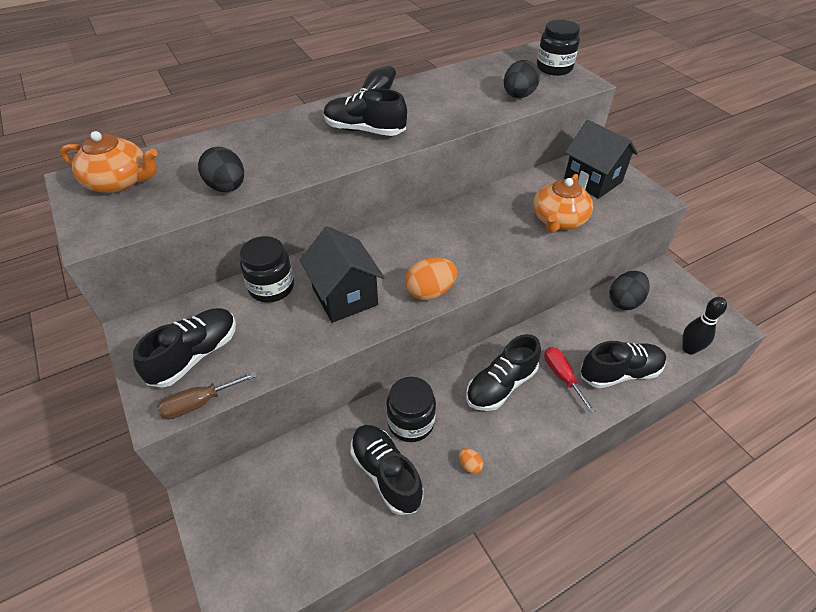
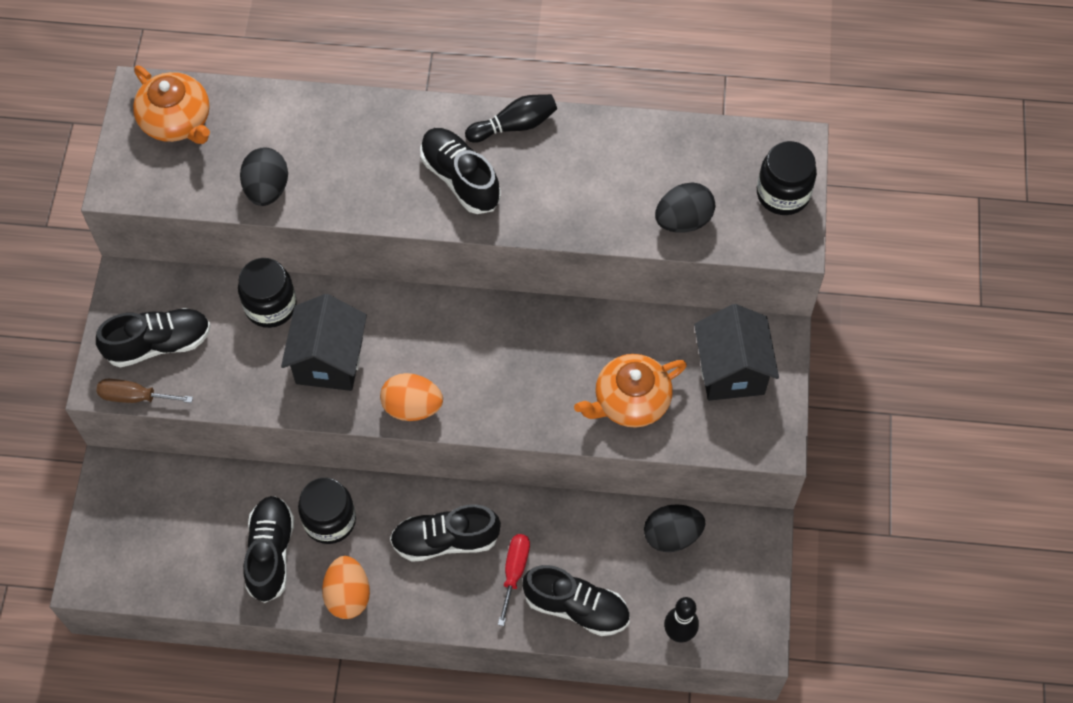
camera: 35 degrees right, 15 degrees up
(469, 465) = (348, 595): orange egg -> orange egg, size x2.09

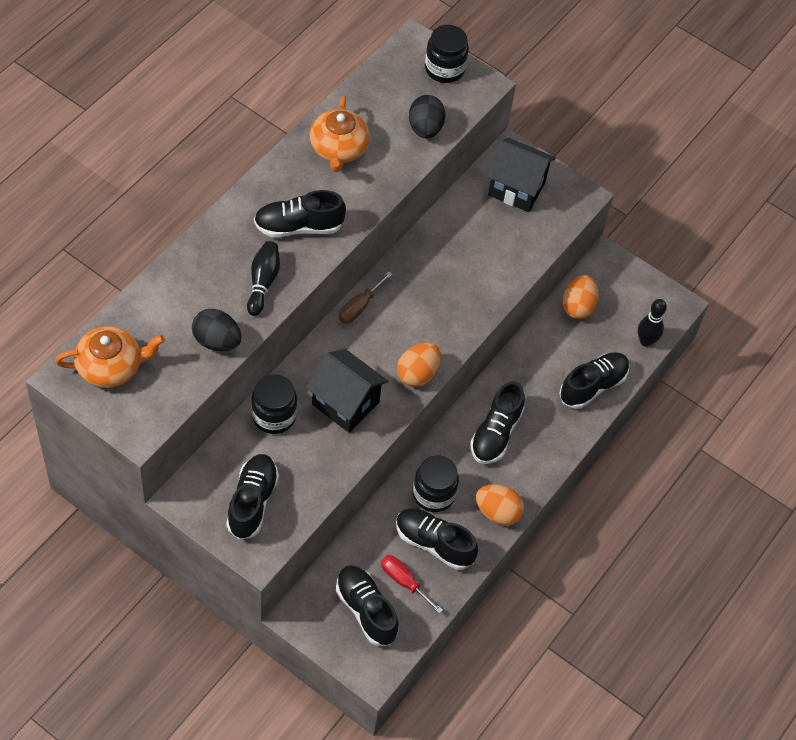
camera: 65 degrees left, 5 degrees down
(135, 397) = (285, 539): brown screwdriver -> brown screwdriver (359, 307)
(154, 532) = (366, 610): none -> black shoe
(514, 125) = (280, 174): black bowling pin -> black bowling pin (263, 282)
(514, 572) = (545, 406): red screwdriver -> red screwdriver (404, 581)
(630, 401) = (500, 252): orange teapot -> orange teapot (338, 149)
(672, 535) = (578, 306): black egg -> orange egg

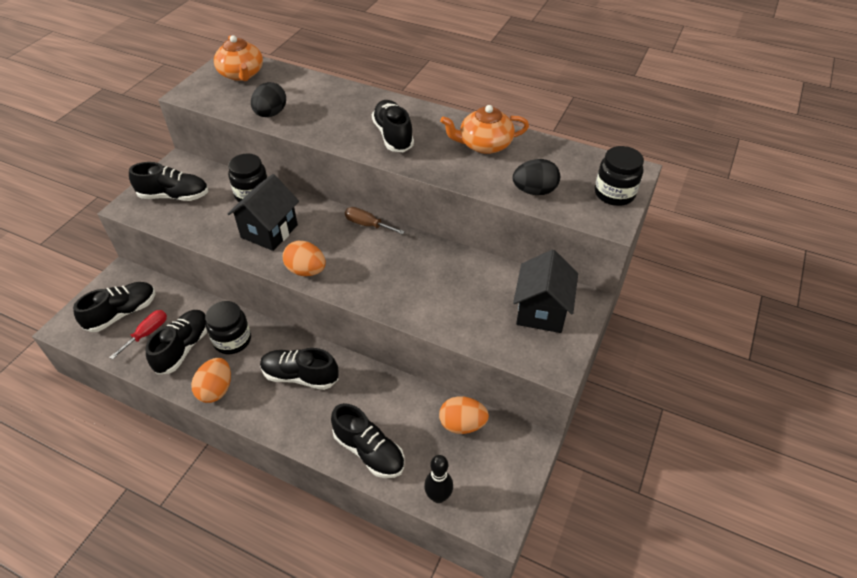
camera: 85 degrees right, 10 degrees down
(263, 282) = (331, 126): black bowling pin -> none

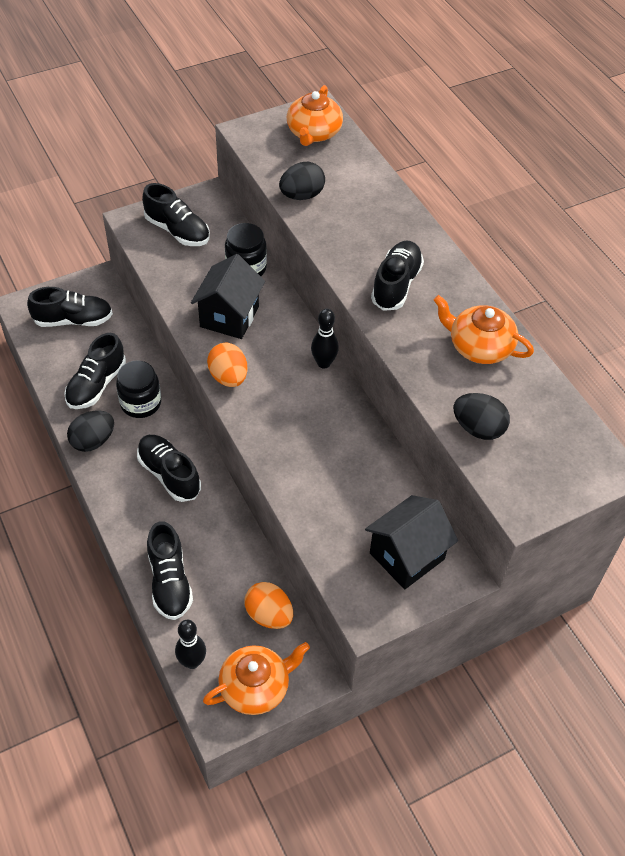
camera: 35 degrees right, 5 degrees up
(147, 333) = (79, 352): red screwdriver -> none
(183, 348) = (96, 385): black shoe -> black shoe turned 150 degrees clockwise
(216, 390) = (93, 441): orange egg -> black egg
(269, 231) = (229, 317): black house -> black house turned 45 degrees counterclockwise
(367, 225) = (323, 363): brown screwdriver -> black bowling pin
(499, 480) = (256, 687): none -> orange teapot
(614, 194) = (560, 481): black jar -> none

